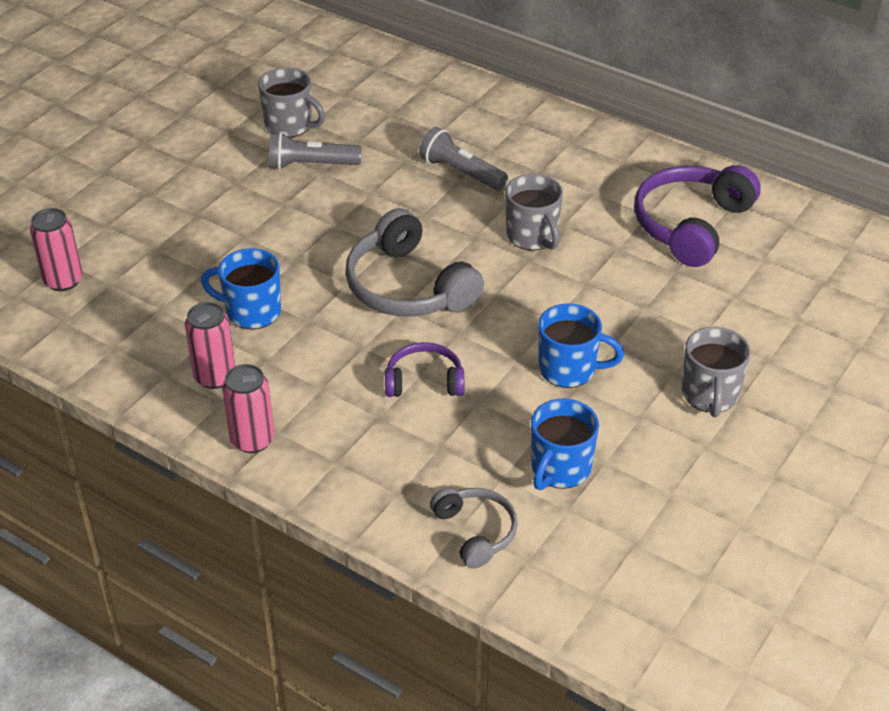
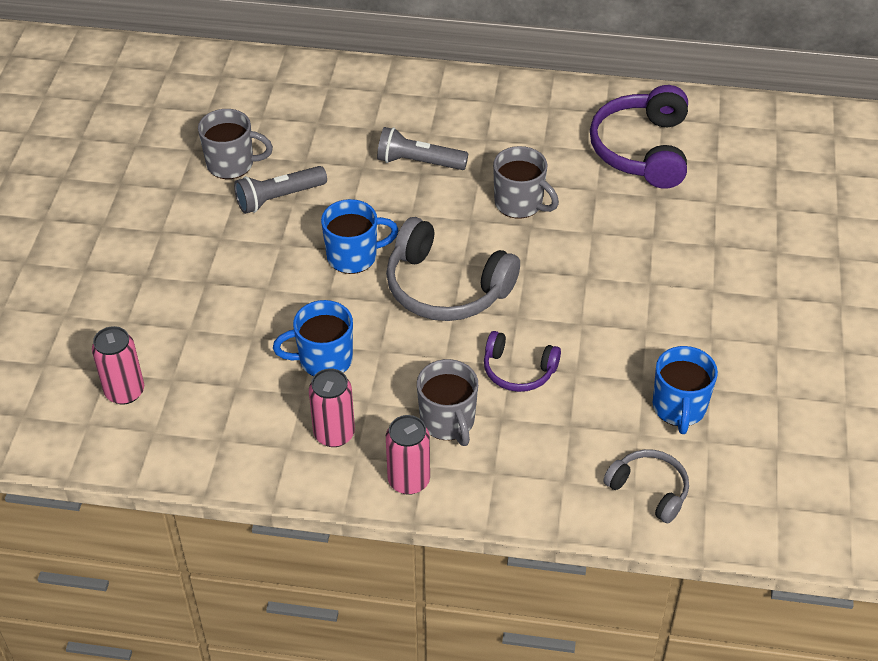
camera: 25 degrees left, 5 degrees up
(424, 381) = (518, 370): purple headphones -> purple headphones turned 135 degrees counterclockwise
(569, 369) = (629, 316): blue mug -> blue mug (354, 256)
(710, 395) = (752, 299): grey mug -> grey mug (448, 421)

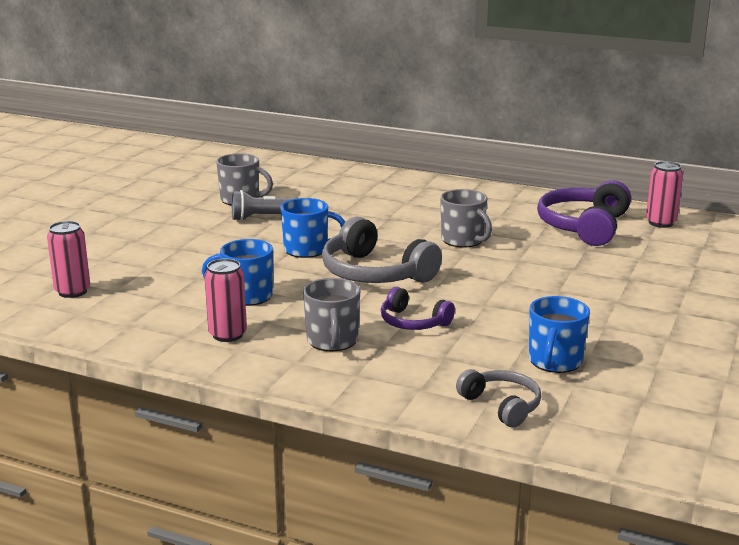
camera: 15 degrees right, 25 degrees down
(409, 480) = (276, 368): pink can -> pink can (660, 223)
(418, 162) = (390, 213): grey flashlight -> none

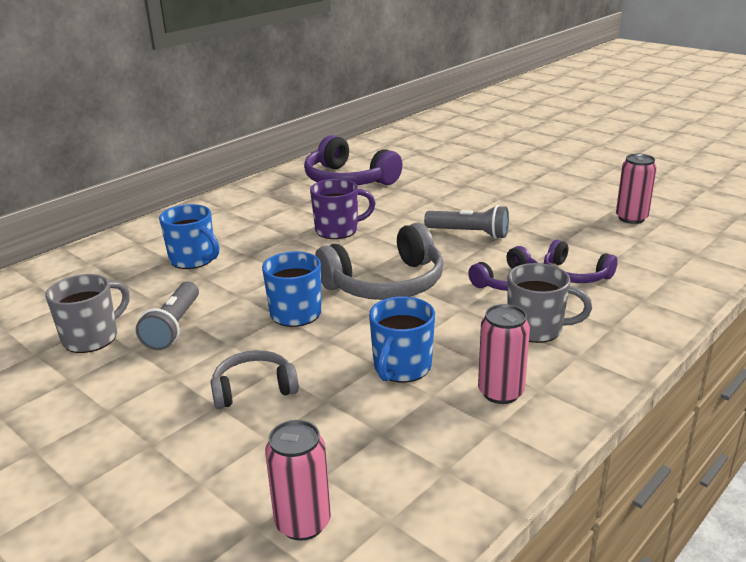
camera: 70 degrees left, 5 degrees up
(451, 352) = (575, 275): none -> purple headphones
(463, 240) = (338, 230): grey mug -> purple mug
(502, 405) = (674, 270): grey headphones -> grey headphones (254, 389)
(505, 295) = (469, 233): none -> grey flashlight
(555, 362) = (601, 238): blue mug -> blue mug (193, 260)
(660, 223) = (364, 155): pink can -> pink can (631, 218)

